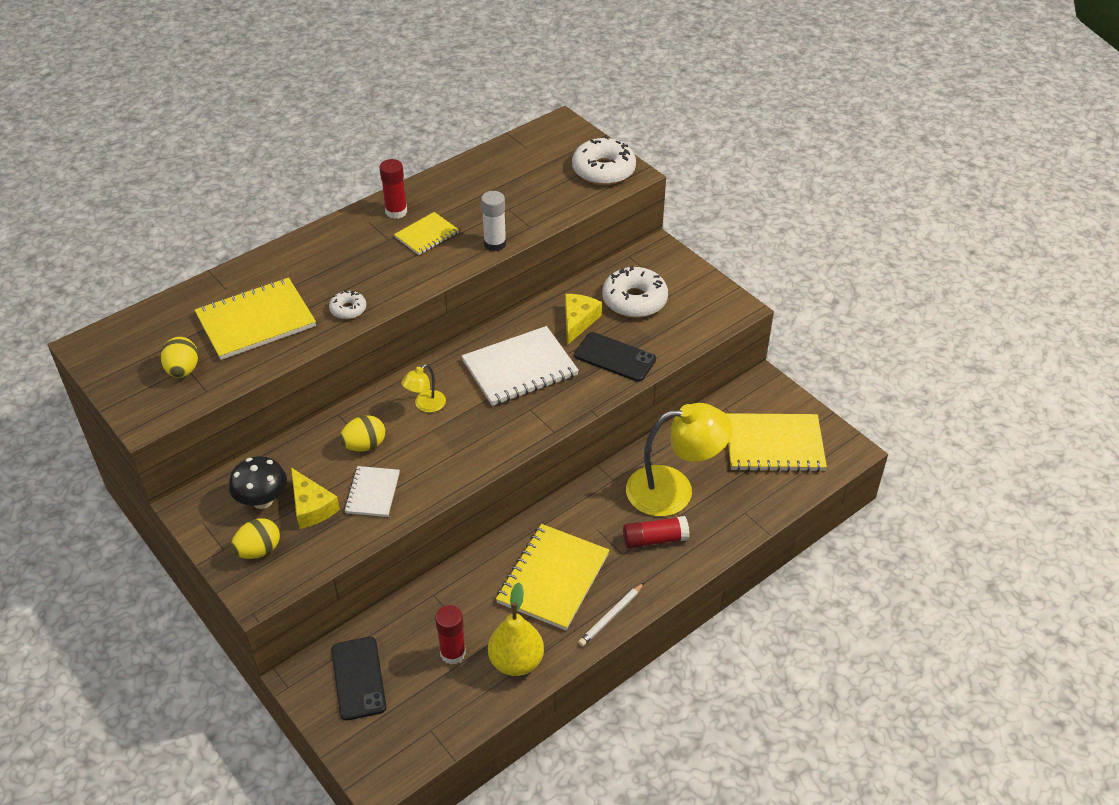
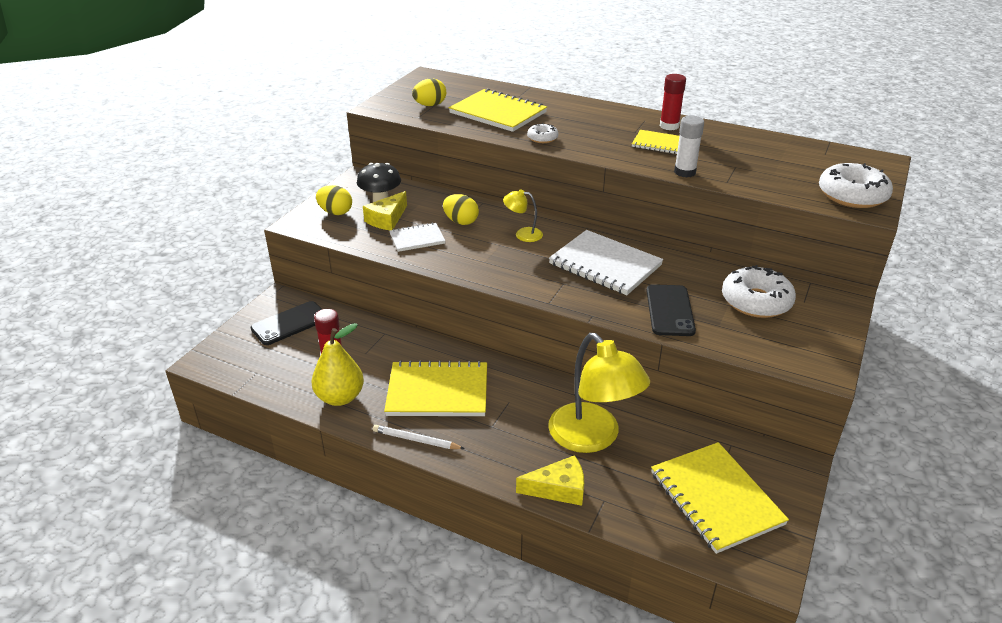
camera: 65 degrees right, 10 degrees down
(578, 321) = (693, 278): yellow cheese -> yellow cheese (558, 489)
(655, 539) = (523, 442): red glue stick -> none

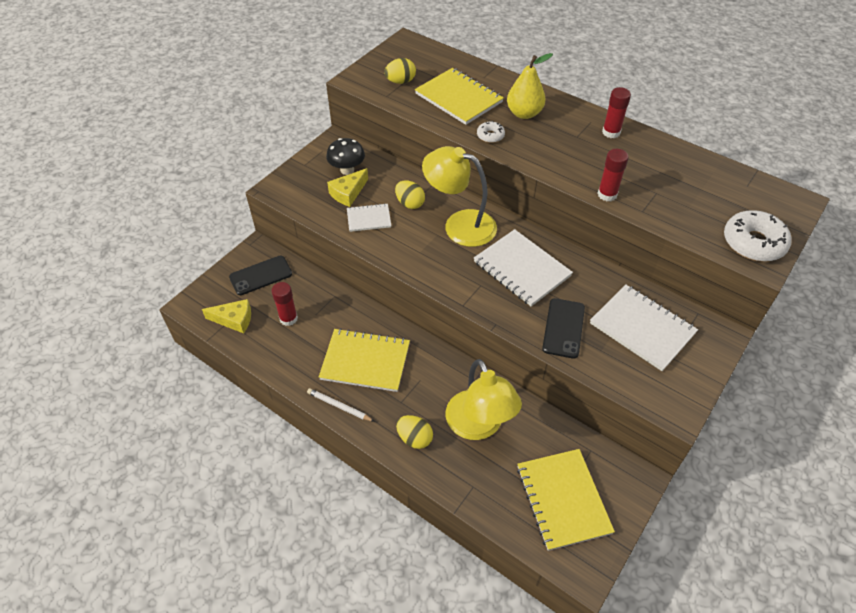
camera: 10 degrees right, 15 degrees up
(335, 212) = (307, 180): yellow egg -> yellow egg (414, 438)
(340, 397) = (288, 356): yellow pear -> yellow pear (524, 113)
(523, 234) = (459, 225): yellow lamp -> yellow lamp, size x2.17
(558, 489) = (440, 470): yellow cheese -> yellow cheese (234, 320)
(658, 143) = (594, 154): yellow notebook -> none
(684, 172) = (607, 194): white glue stick -> red glue stick
(756, 301) = (642, 328): white donut -> white notebook

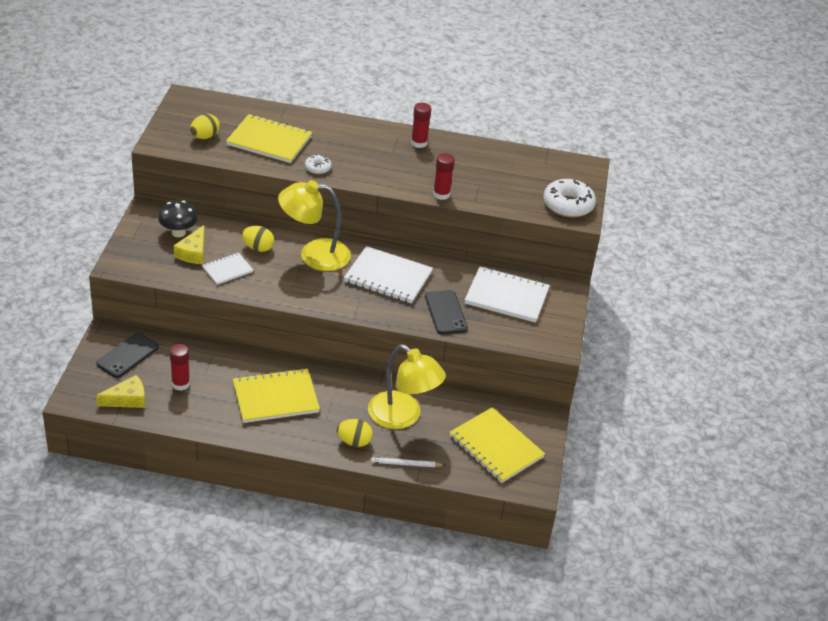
camera: 30 degrees left, 10 degrees down
(339, 406) = (273, 438): white pencil -> white pencil (406, 464)
(524, 113) = (336, 142): yellow pear -> none

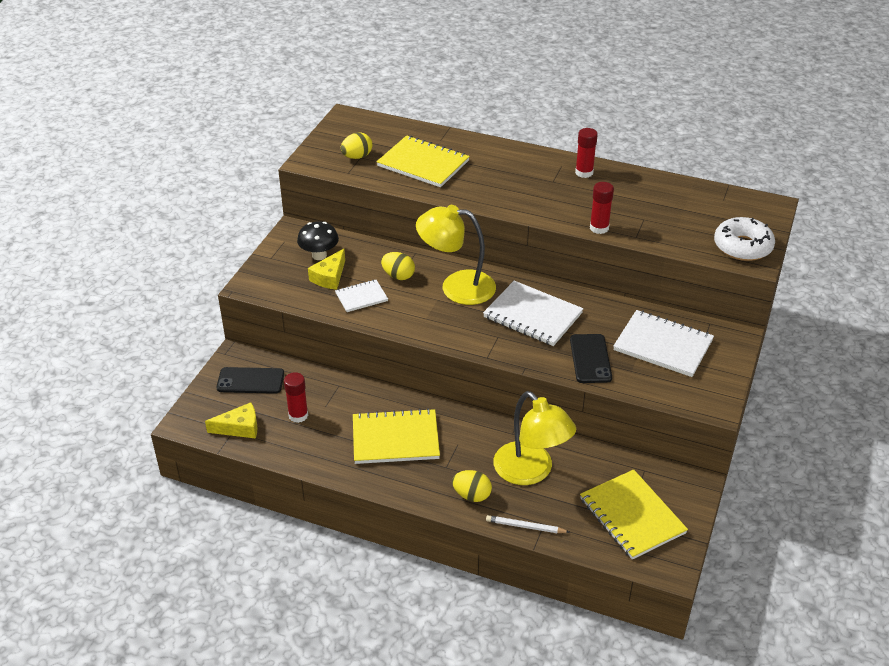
camera: 15 degrees right, 0 degrees up
(128, 355) = (250, 381): black phone -> black phone turned 45 degrees clockwise
(317, 168) = (468, 194): white donut -> none

